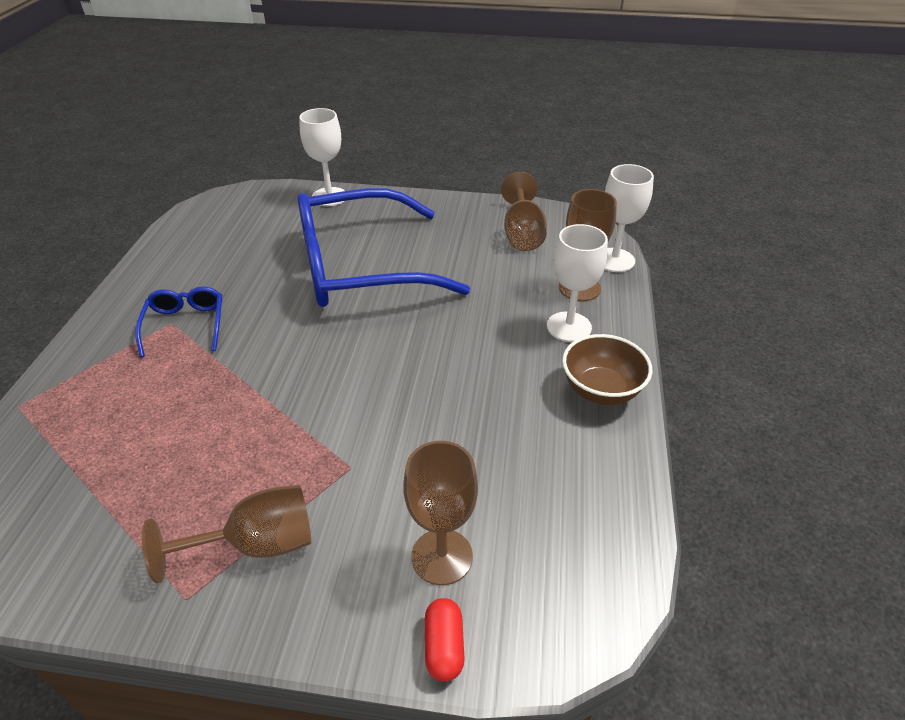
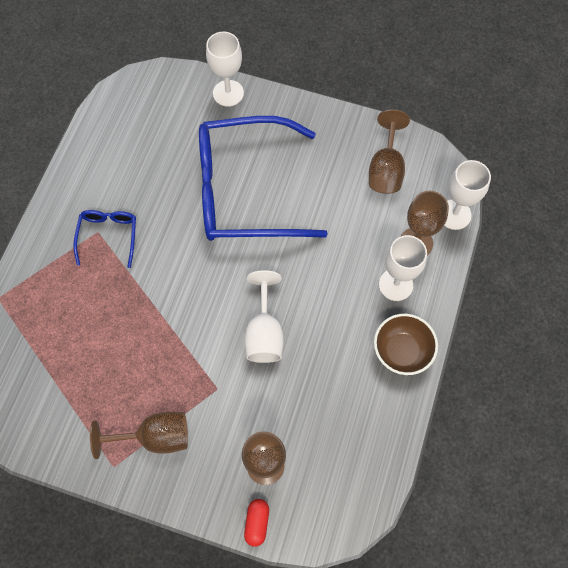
camera: 10 degrees right, 25 degrees up
(409, 395) = (264, 333): none -> white goblet

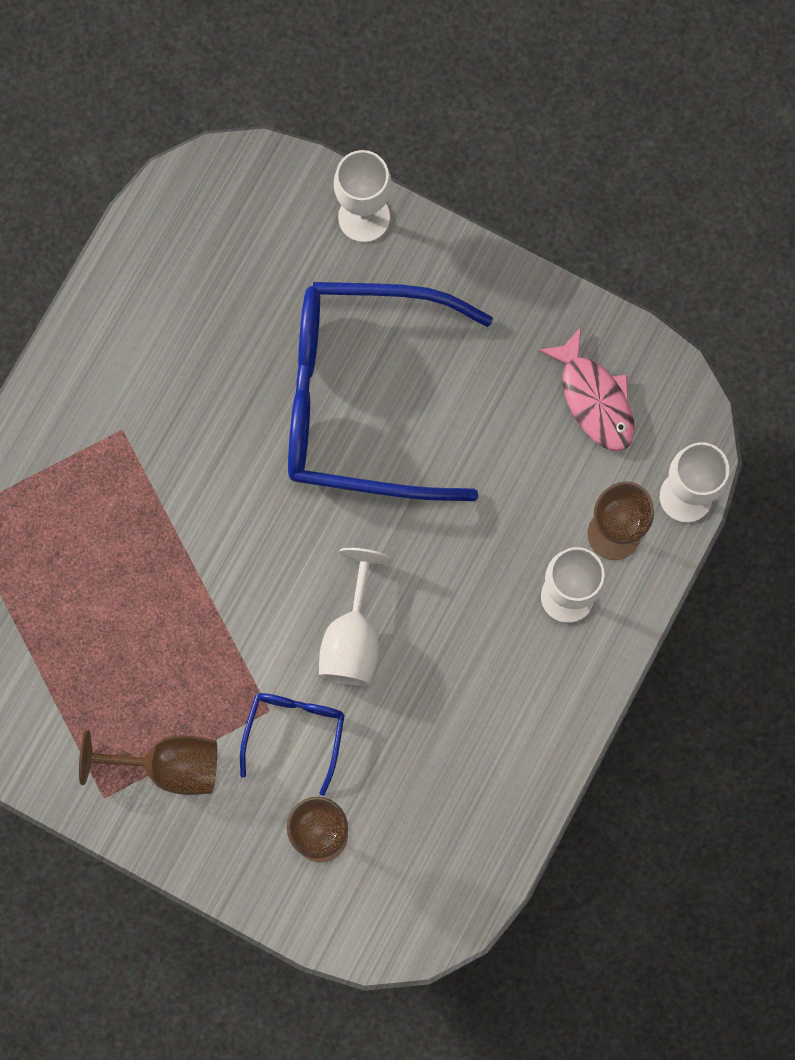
camera: 10 degrees right, 10 degrees up
(108, 236) = (137, 440): blue glasses -> blue glasses (294, 733)
(257, 523) = (295, 912): red capsule -> none
(385, 169) = (594, 399): brown goblet -> pink fish
(401, 351) = (553, 702): brown bowl -> none

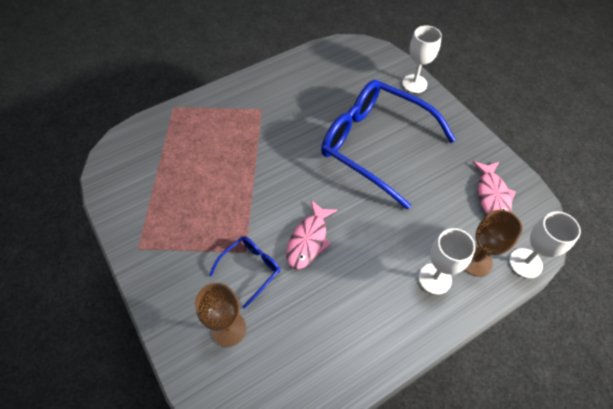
camera: 30 degrees right, 20 degrees down
(169, 766) = (179, 251): brown goblet -> none
(352, 638) = (308, 240): white goblet -> pink fish

